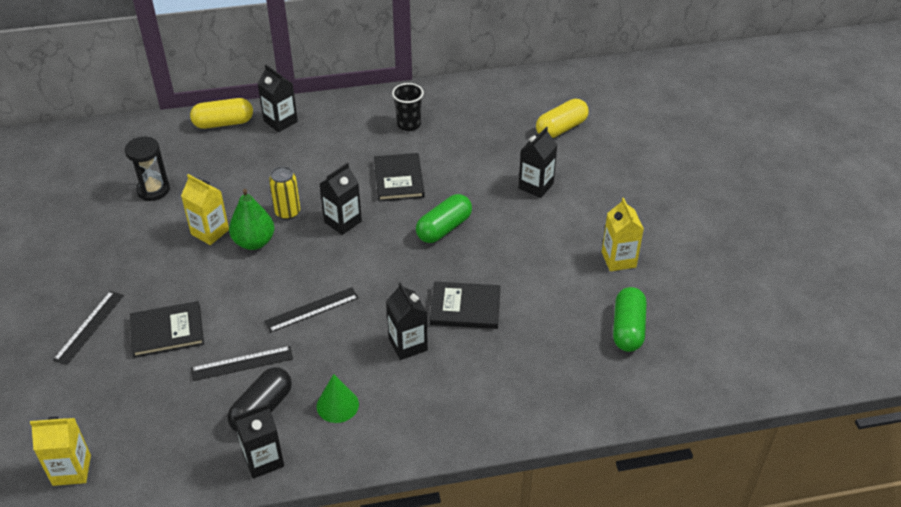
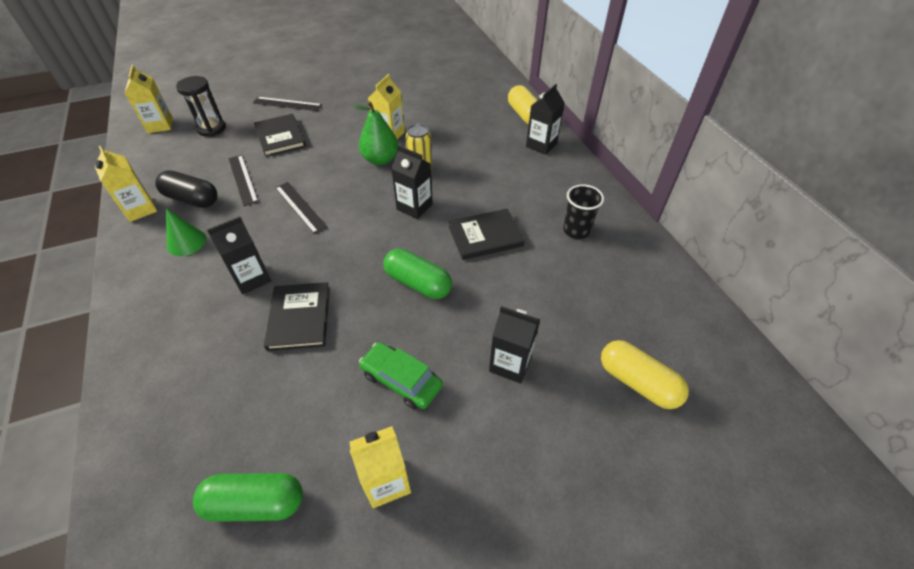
camera: 80 degrees right, 5 degrees up
(153, 190) = (432, 100): black hourglass -> black hourglass (211, 128)
(263, 460) = (140, 209): black carton -> yellow carton
(540, 246) = (401, 380): none -> green car

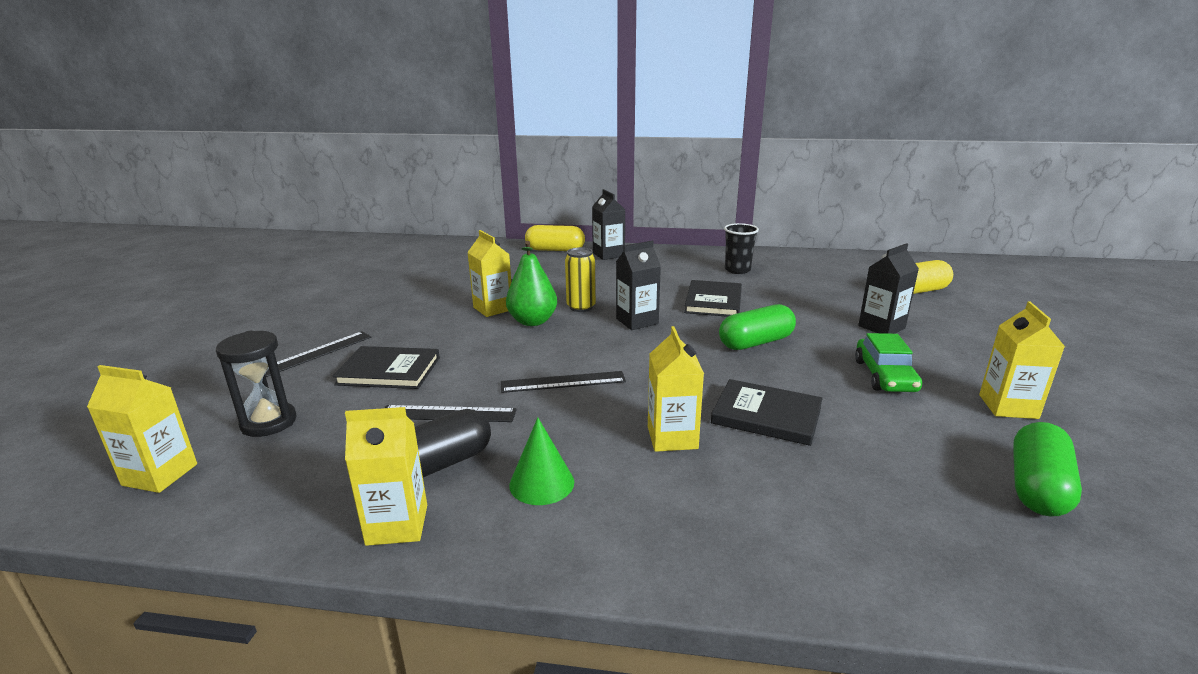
camera: 60 degrees left, 25 degrees down
(251, 278) = (672, 437): black carton -> yellow carton
(401, 380) = (884, 376): green car -> green car turned 60 degrees counterclockwise

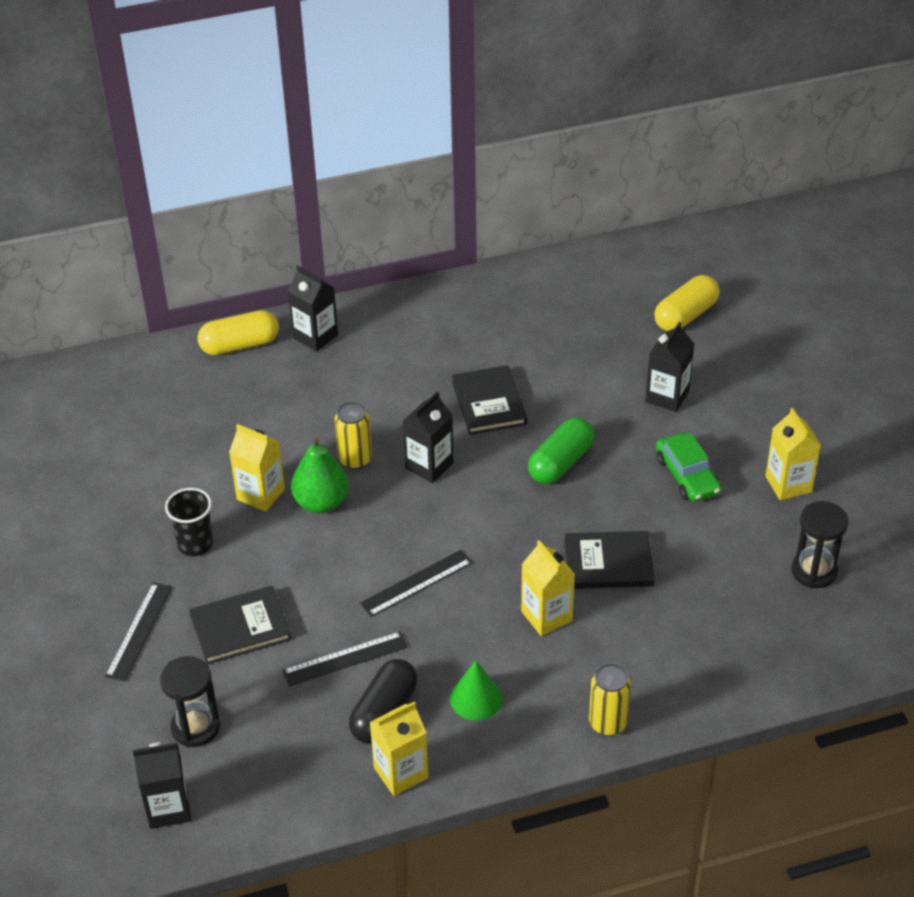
camera: 25 degrees left, 20 degrees up
(160, 474) = (168, 808): yellow carton -> black carton
(681, 561) = (608, 723): none -> yellow can
(737, 270) = (486, 327): black cup -> black cup (195, 544)
(1037, 487) = (814, 571): green capsule -> black hourglass

